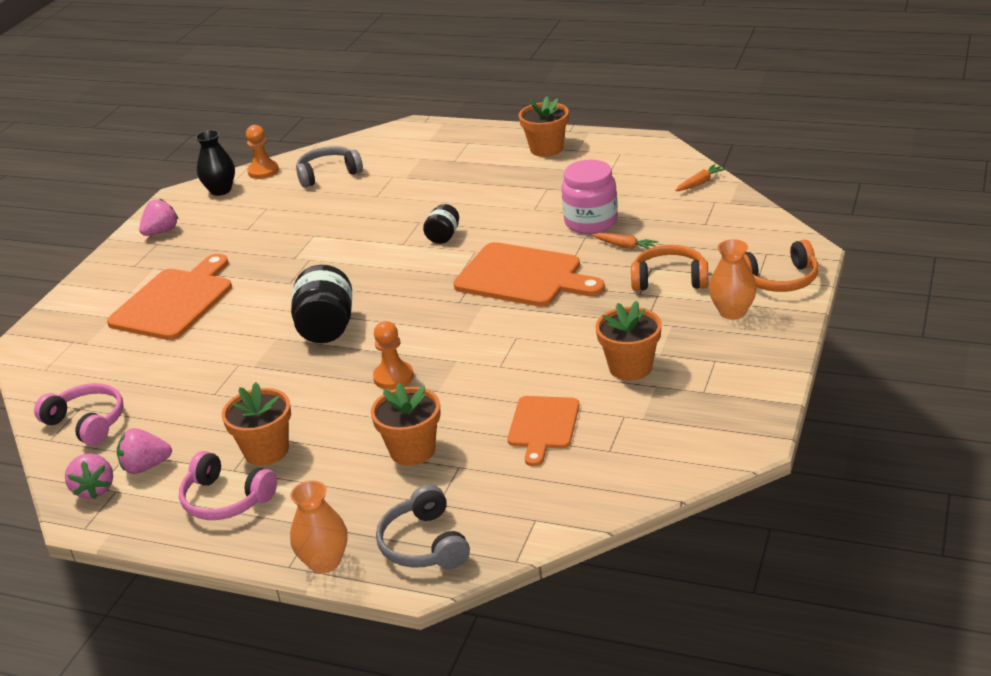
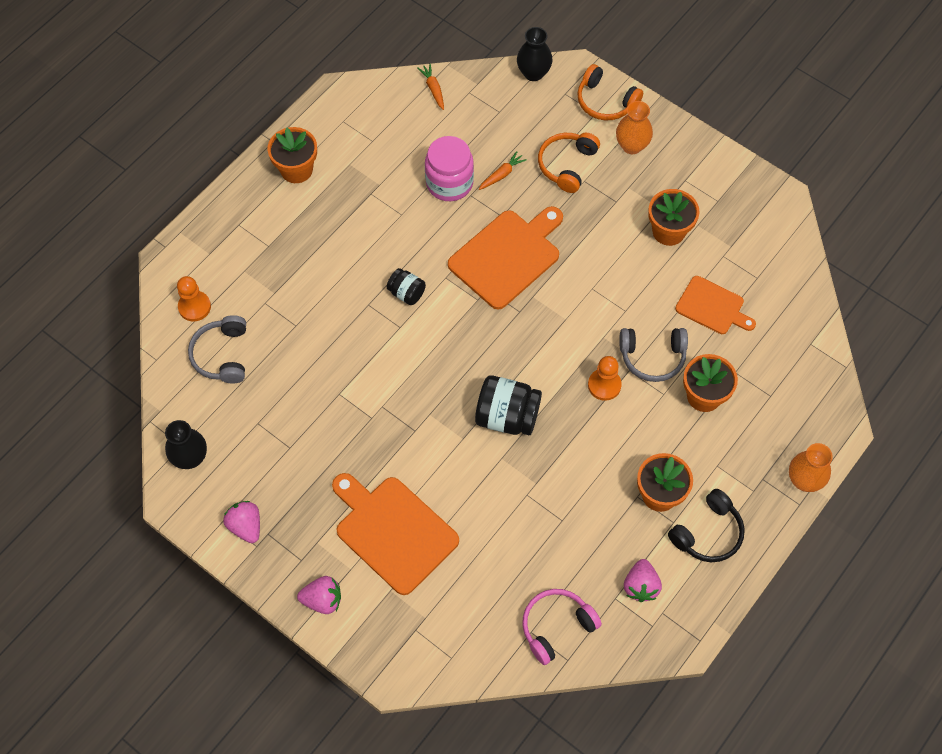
camera: 75 degrees left, 30 degrees up
(94, 489) = (654, 628): pink strawberry -> pink strawberry (322, 600)
(226, 499) = (708, 533): pink headphones -> black headphones
(263, 171) = (174, 411): orange pawn -> orange pawn (194, 307)
(424, 544) = (809, 415): grey headphones -> grey headphones (652, 357)
(775, 228) = (533, 73): none -> black vase
(780, 280) = (605, 101): orange headphones -> orange headphones turned 120 degrees clockwise

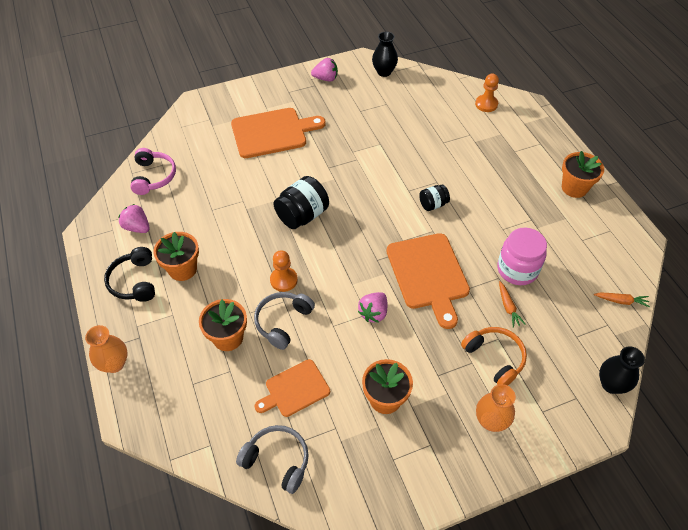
camera: 120 degrees right, 10 degrees down
(222, 355) = (443, 104): grey headphones -> grey headphones (277, 460)
(322, 600) = (259, 91): pink strawberry -> pink strawberry (373, 313)
(605, 101) = (552, 427): orange headphones -> none

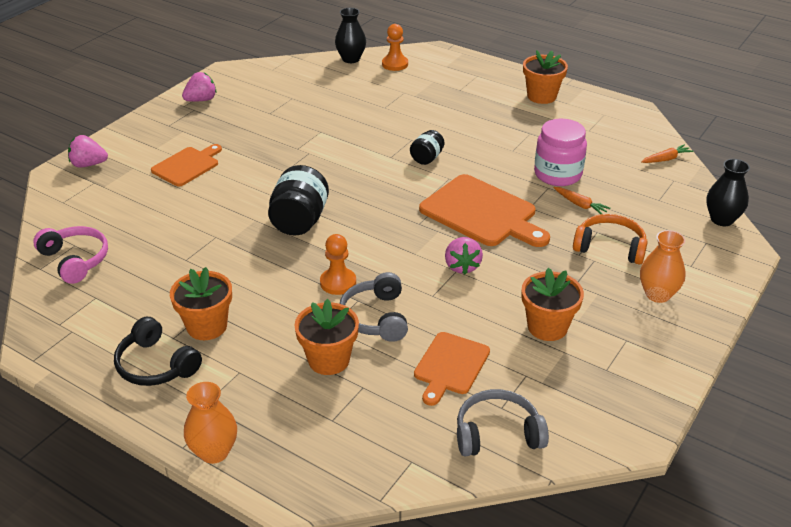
camera: 35 degrees left, 15 degrees down
(137, 227) = (104, 315): pink strawberry -> pink strawberry (88, 164)
(272, 132) = (187, 165): orange cutting board -> orange cutting board, size x0.61
(384, 72) = (261, 74): black vase -> black vase (351, 59)

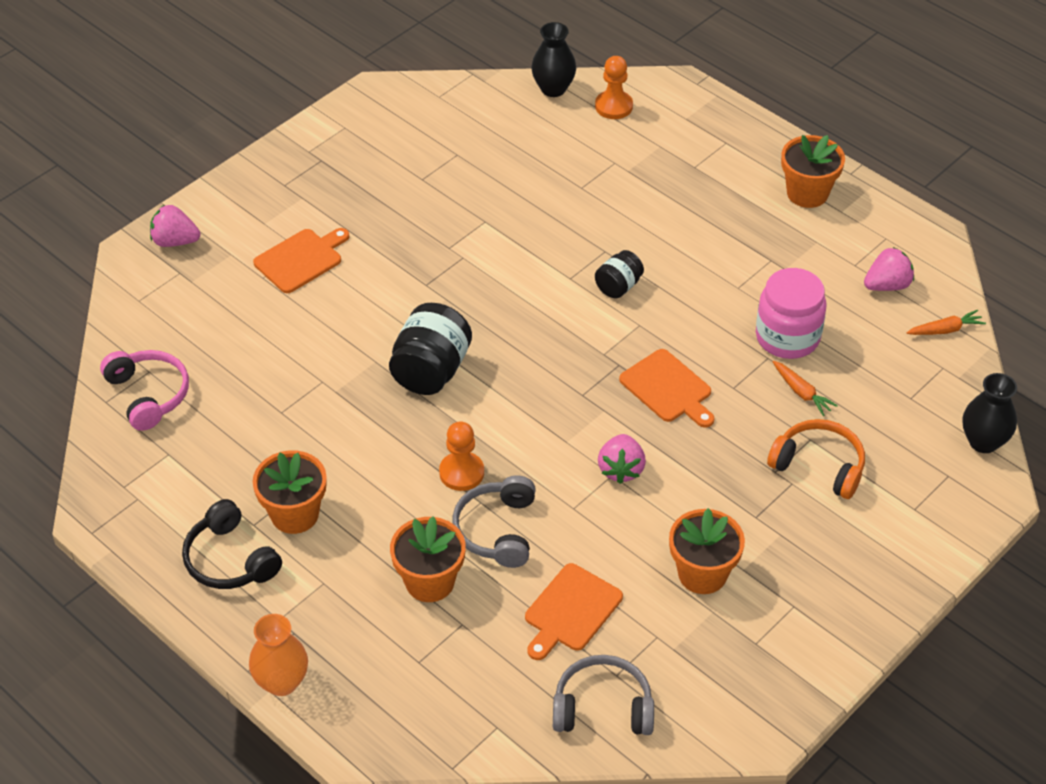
camera: 10 degrees right, 10 degrees up
(201, 100) = (333, 143): pink strawberry -> pink strawberry (887, 285)
(482, 213) = (668, 389): orange cutting board -> orange cutting board, size x0.61
(657, 294) = (855, 546): orange vase -> none

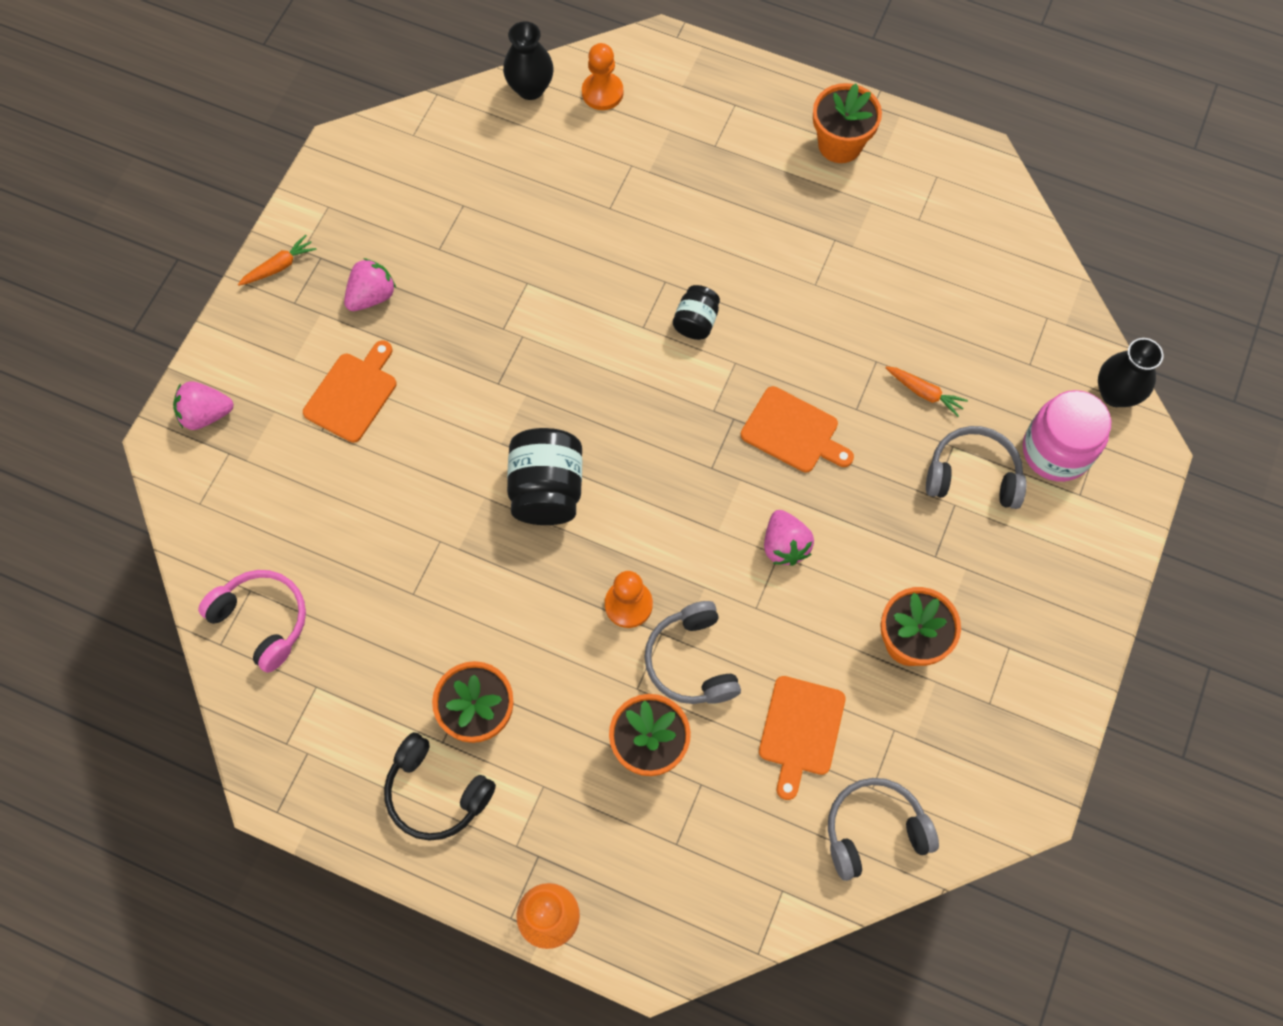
camera: 20 degrees left, 20 degrees up
(787, 337) = (886, 330): pink jar -> pink jar (1056, 451)
(819, 466) = (973, 475): orange headphones -> grey headphones
(887, 285) = (959, 235): pink strawberry -> pink strawberry (372, 296)
(945, 330) = (1033, 271): orange carrot -> orange carrot (279, 266)

